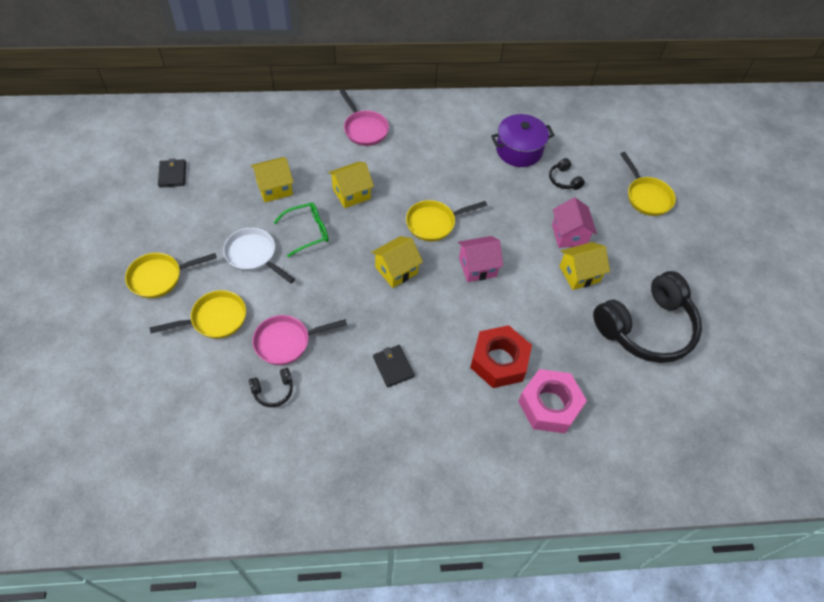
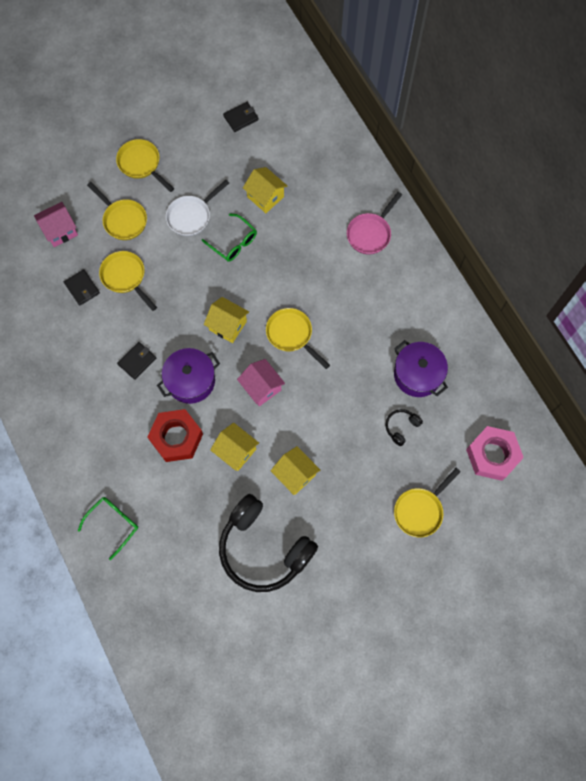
camera: 70 degrees right, 15 degrees up
(254, 255) = (191, 216): white pan -> white pan turned 150 degrees counterclockwise
(273, 391) = (82, 288): black headphones -> black wallet
(286, 342) = (125, 277): pink pan -> yellow pan
(351, 193) = (290, 256): yellow house -> yellow house (236, 451)
(441, 325) = (191, 381): none -> purple pot
(549, 405) = (153, 490): pink nut -> pink nut (492, 455)
(569, 235) = (336, 452): pink house -> pink house (60, 231)
(575, 460) = (113, 524): none -> green glasses

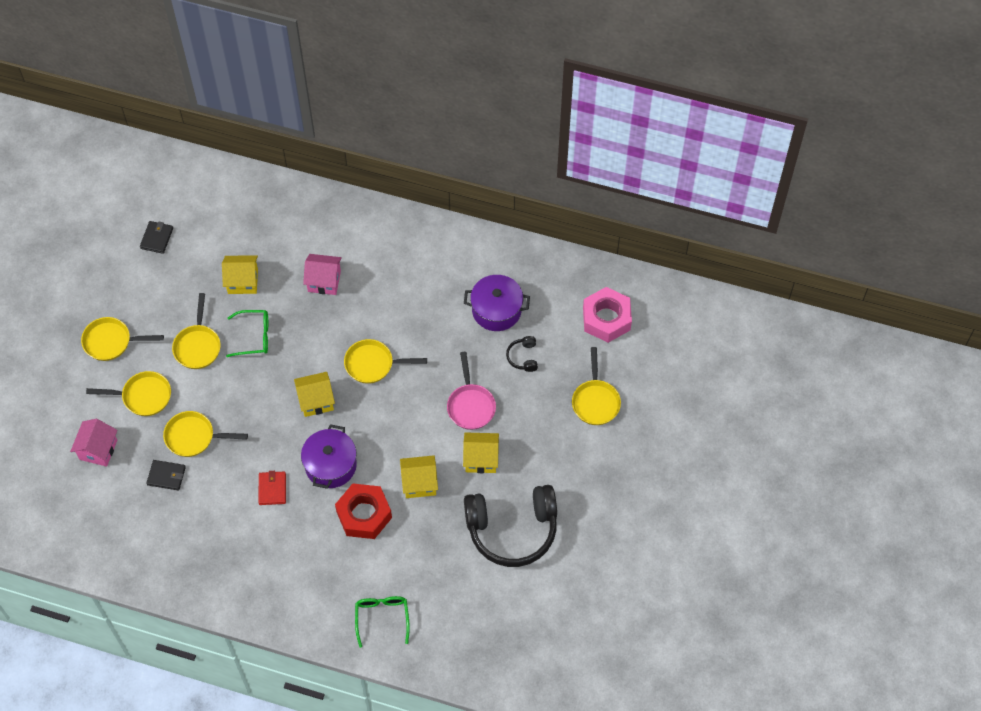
camera: 45 degrees left, 10 degrees down
(137, 361) = (272, 489): black wallet -> red wallet
(191, 216) = (198, 346): white pan -> yellow pan
(261, 387) = (390, 421): pink house -> pink house (324, 281)
(370, 233) = (355, 239): pink pan -> pink pan (470, 405)

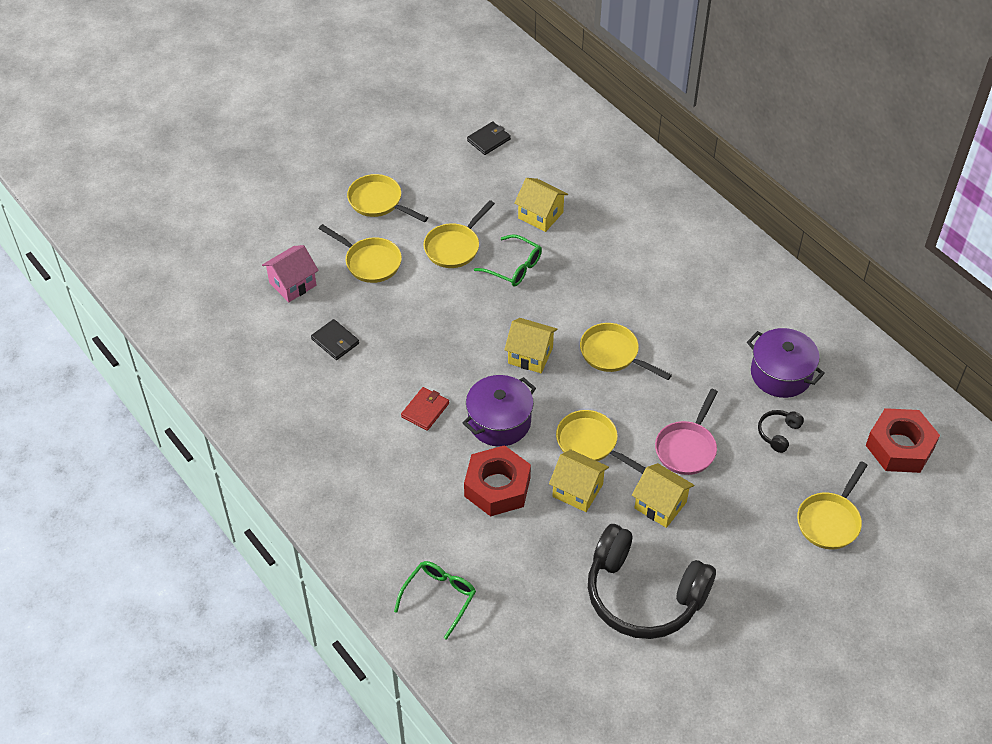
camera: 35 degrees right, 10 degrees down
(194, 437) = (388, 322): yellow pan -> yellow pan (591, 444)
(324, 281) = (620, 255): pink house -> none
(606, 319) = (900, 447): pink nut -> red nut

